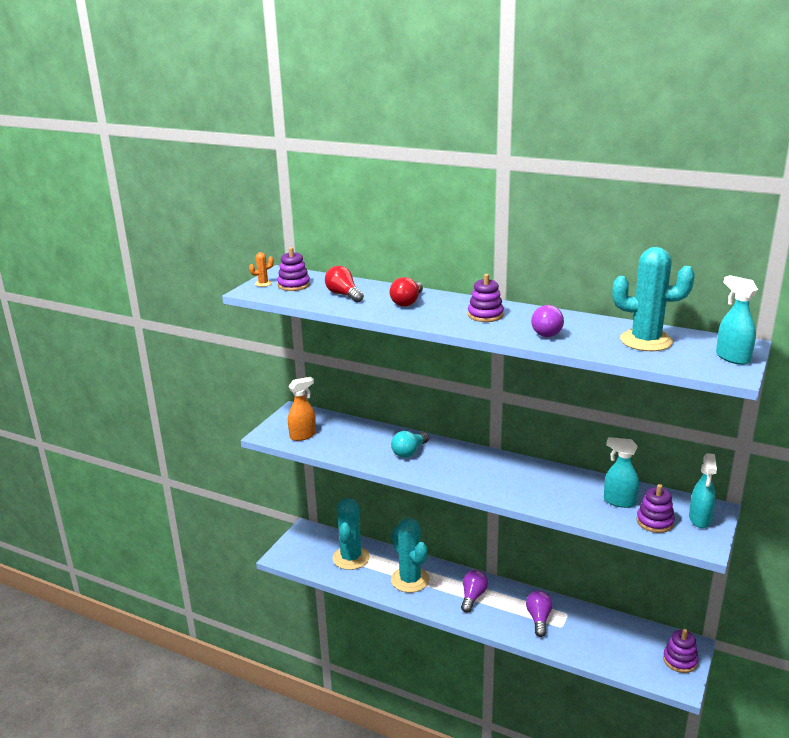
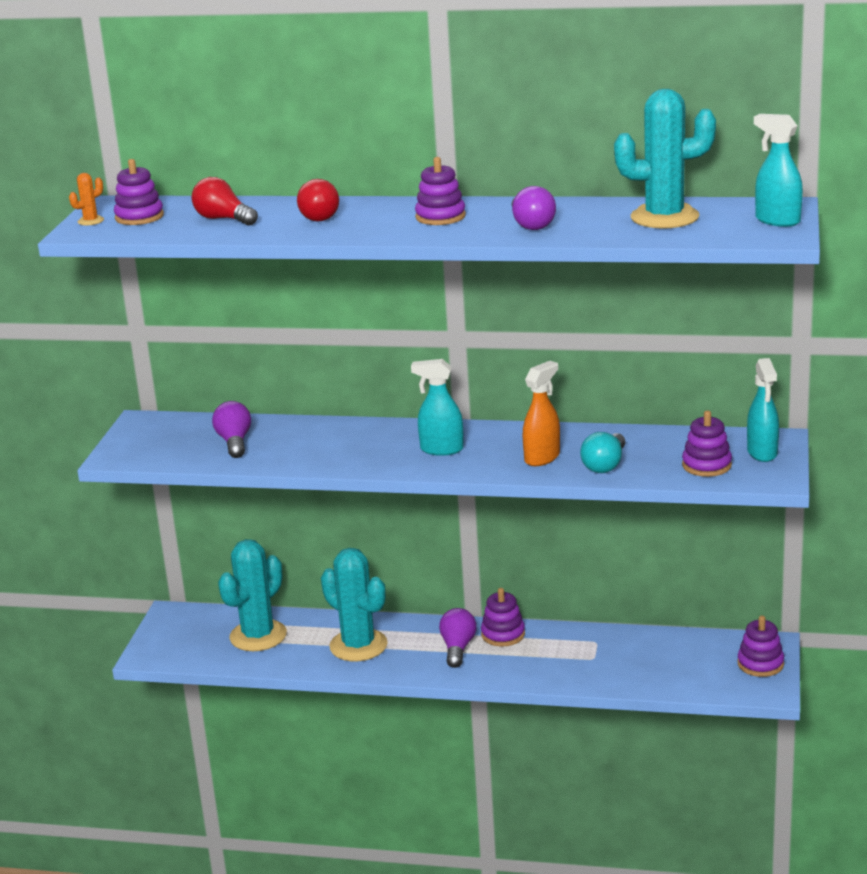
camera: 15 degrees left, 0 degrees up
(303, 435) = (172, 449): orange spray bottle -> orange spray bottle (542, 458)
(351, 558) = (258, 636): turquoise cactus -> turquoise cactus turned 45 degrees clockwise
(409, 452) = (342, 443): turquoise light bulb -> turquoise light bulb (605, 465)
(506, 593) = (503, 634): none -> purple stacking toy
(539, 619) = (559, 655): purple light bulb -> purple light bulb (234, 442)
(619, 501) = (653, 451): turquoise spray bottle -> turquoise spray bottle (441, 449)

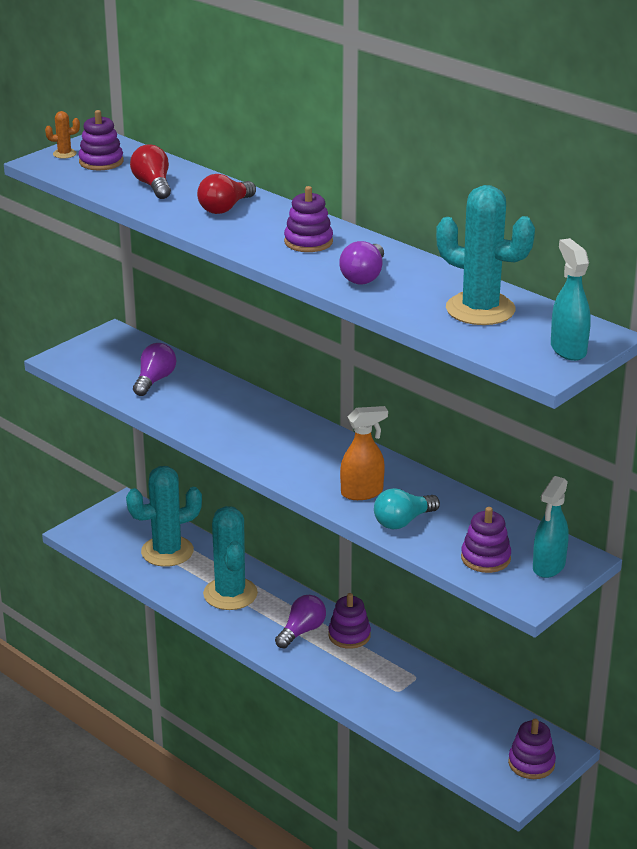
camera: 30 degrees right, 5 degrees up
(441, 449) = (294, 451): turquoise spray bottle -> none

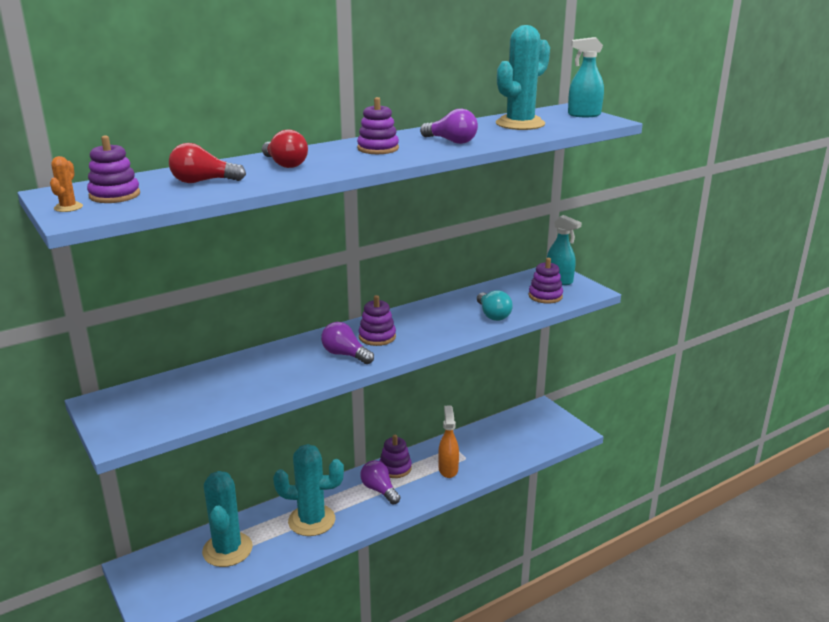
camera: 75 degrees left, 5 degrees down
(154, 380) = (211, 389): purple light bulb -> purple light bulb (345, 355)
(362, 492) = (449, 323): orange spray bottle -> orange spray bottle (448, 469)
(531, 763) = (552, 420): purple stacking toy -> purple stacking toy (377, 337)

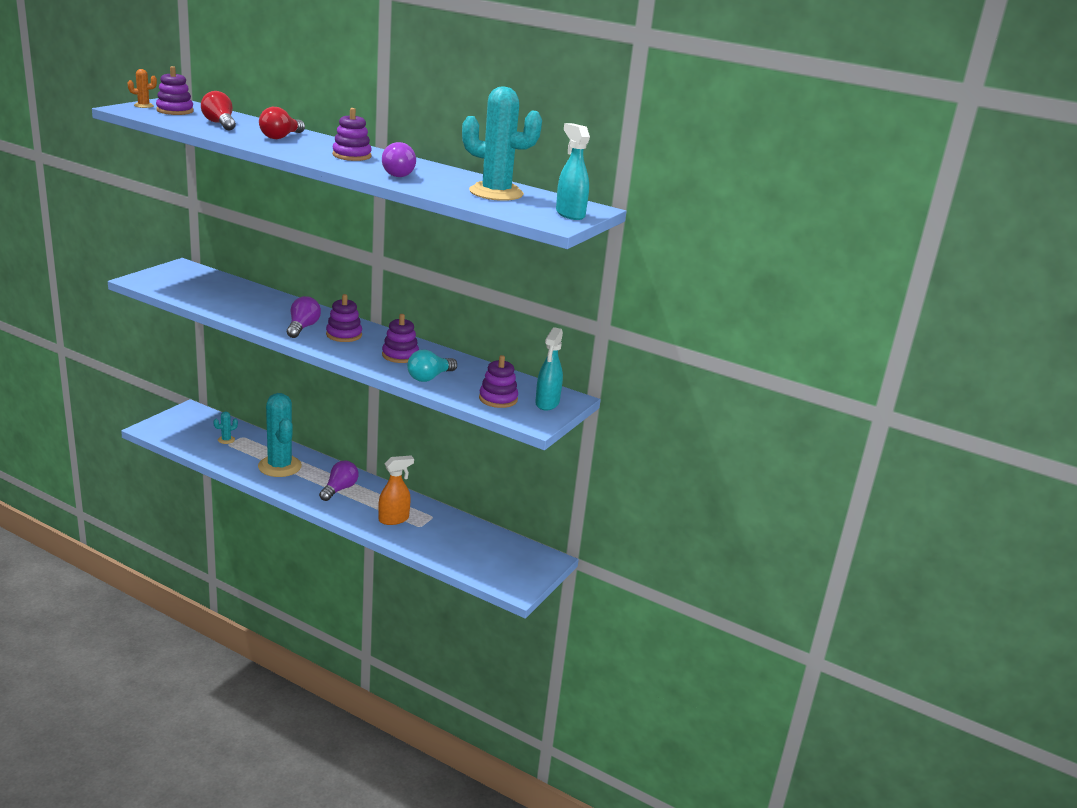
camera: 60 degrees right, 0 degrees up
(227, 549) = (226, 440): turquoise cactus -> turquoise cactus, size x0.41
(395, 468) = (377, 491): purple stacking toy -> purple stacking toy (400, 355)

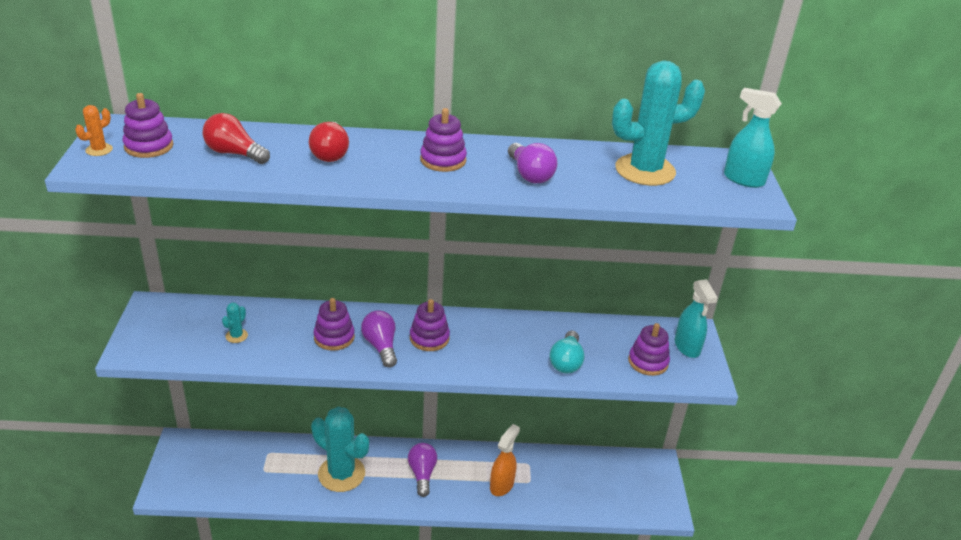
camera: 30 degrees left, 10 degrees up
(226, 440) = (256, 465): turquoise cactus -> turquoise cactus (236, 336)
(400, 355) = (508, 343): purple stacking toy -> purple stacking toy (334, 337)

